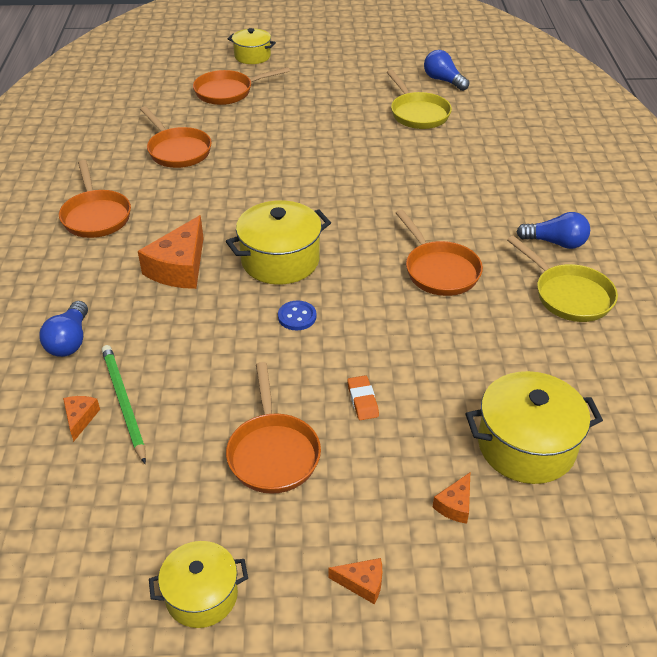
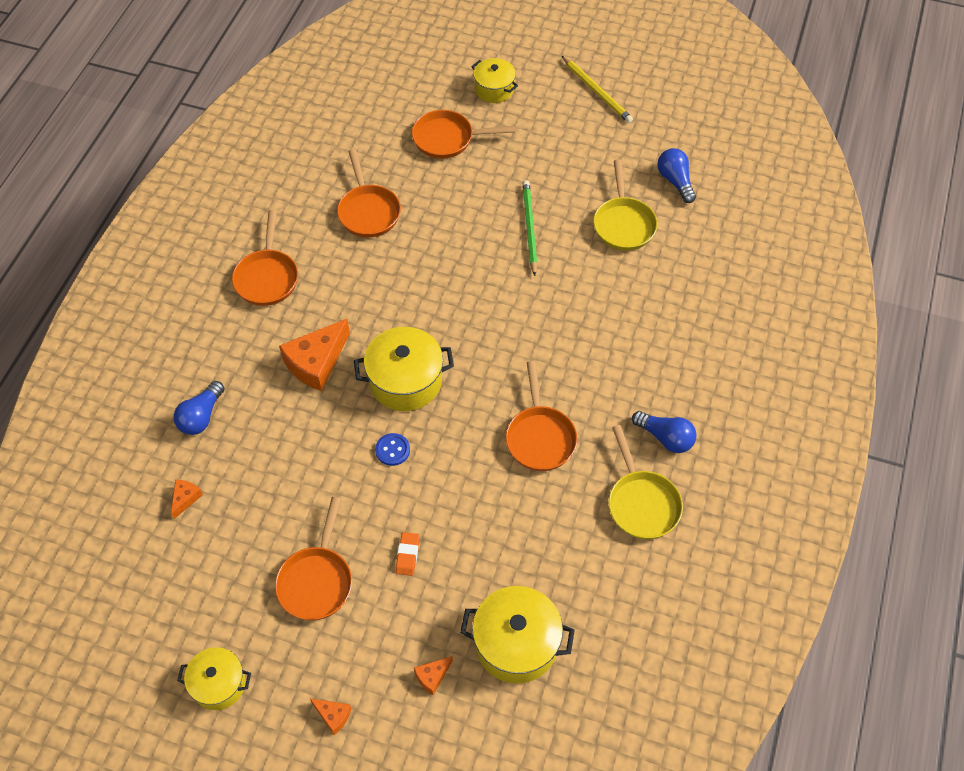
camera: 20 degrees right, 15 degrees up
(124, 402) = (222, 494): green pencil -> green pencil (529, 227)
(342, 43) = (597, 92): none -> yellow pencil

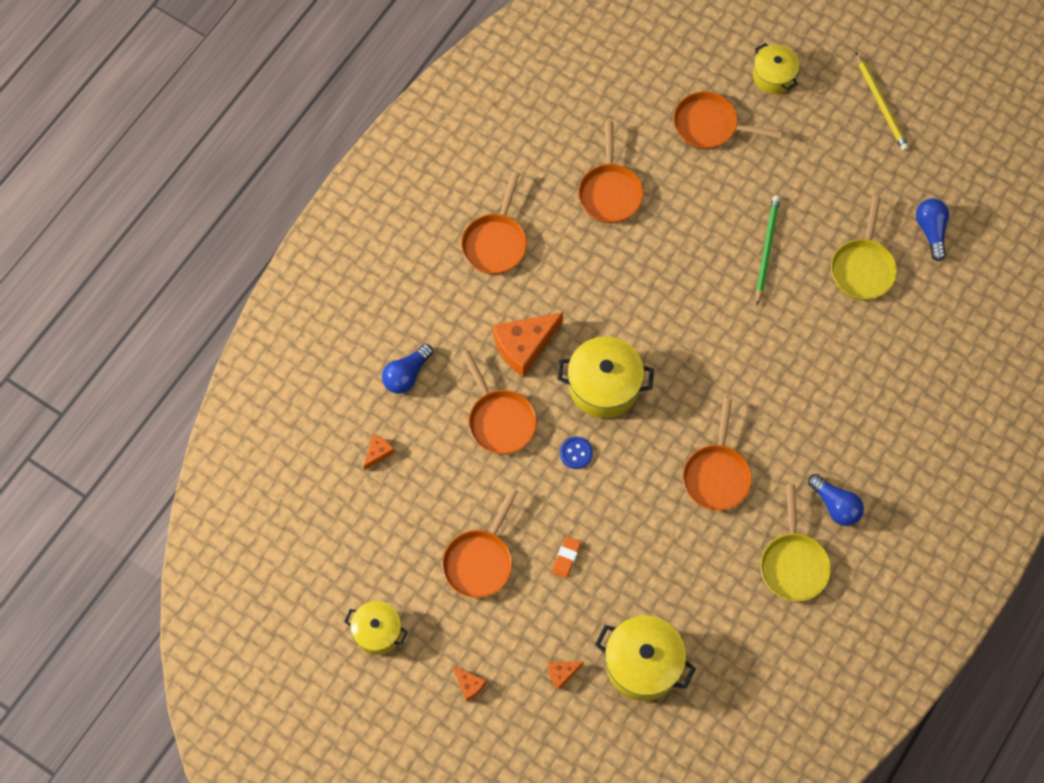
camera: 15 degrees right, 10 degrees up
(307, 437) = (499, 420): none -> orange pan

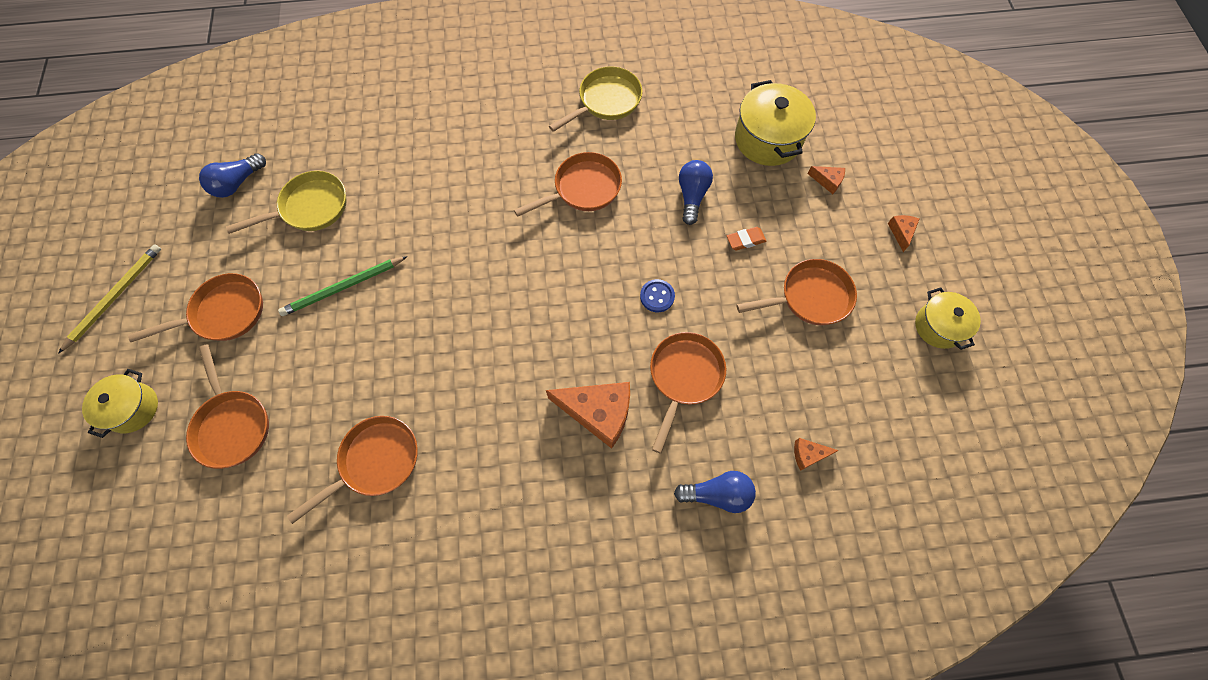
camera: 130 degrees left, 0 degrees up
(495, 243) = (514, 527): orange pan -> orange pan (224, 313)
(604, 386) = (579, 319): yellow pot -> none
(835, 505) = (538, 104): blue light bulb -> blue light bulb (692, 196)

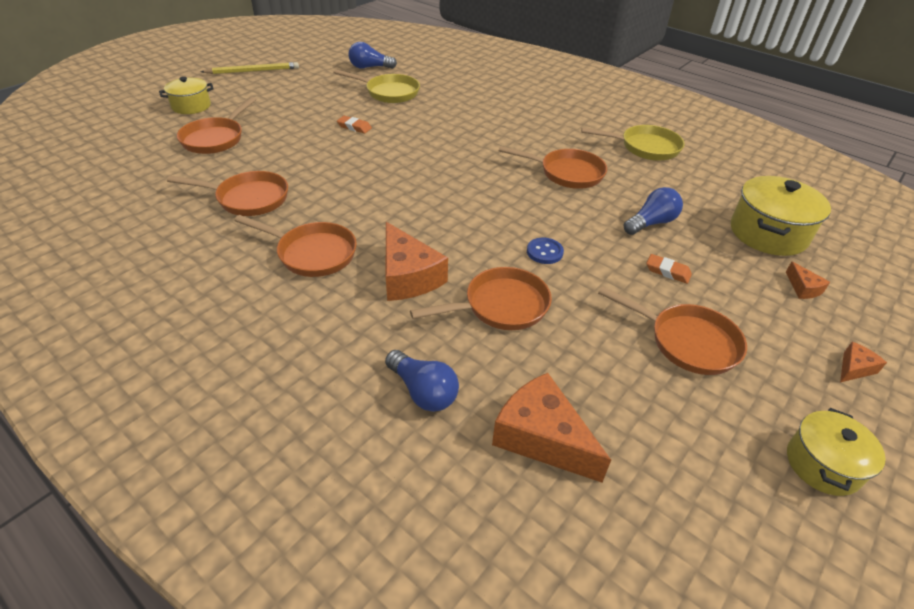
camera: 45 degrees right, 25 degrees down
(224, 313) = (284, 102): orange pan -> orange pan (312, 253)
(343, 287) = (354, 127): green pencil -> orange eraser
(808, 454) = (542, 437): orange cheese -> orange cheese, size x2.11

